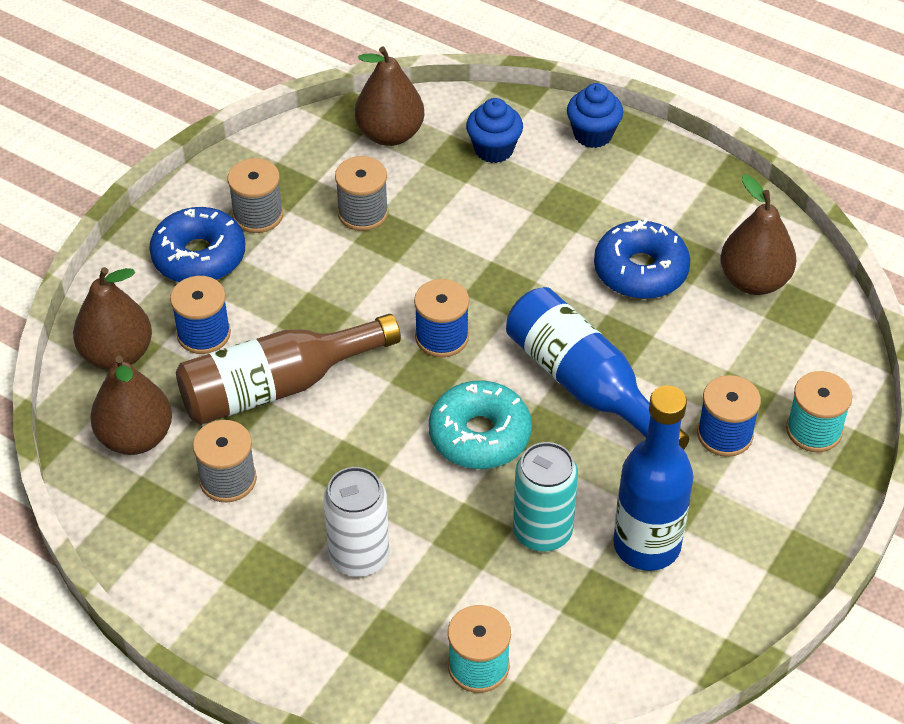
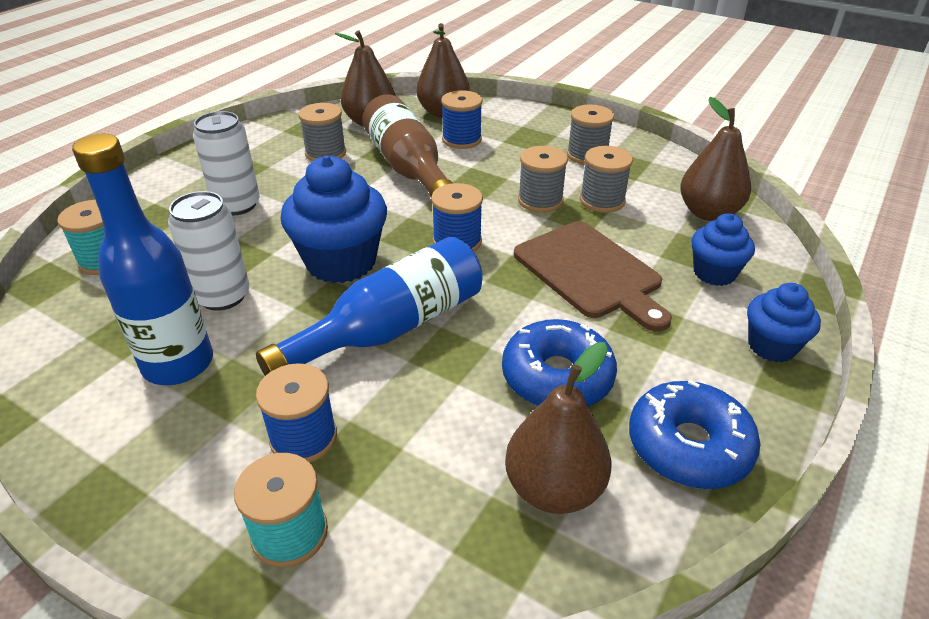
camera: 90 degrees right, 10 degrees down
(199, 256) = (538, 135): blue donut -> blue donut (688, 446)
(360, 264) = (540, 200): none -> grey spool
(479, 435) = (341, 262): turquoise donut -> blue cupcake
(494, 235) = (590, 272): none -> brown cutting board
(542, 531) = (222, 296): turquoise can -> white can

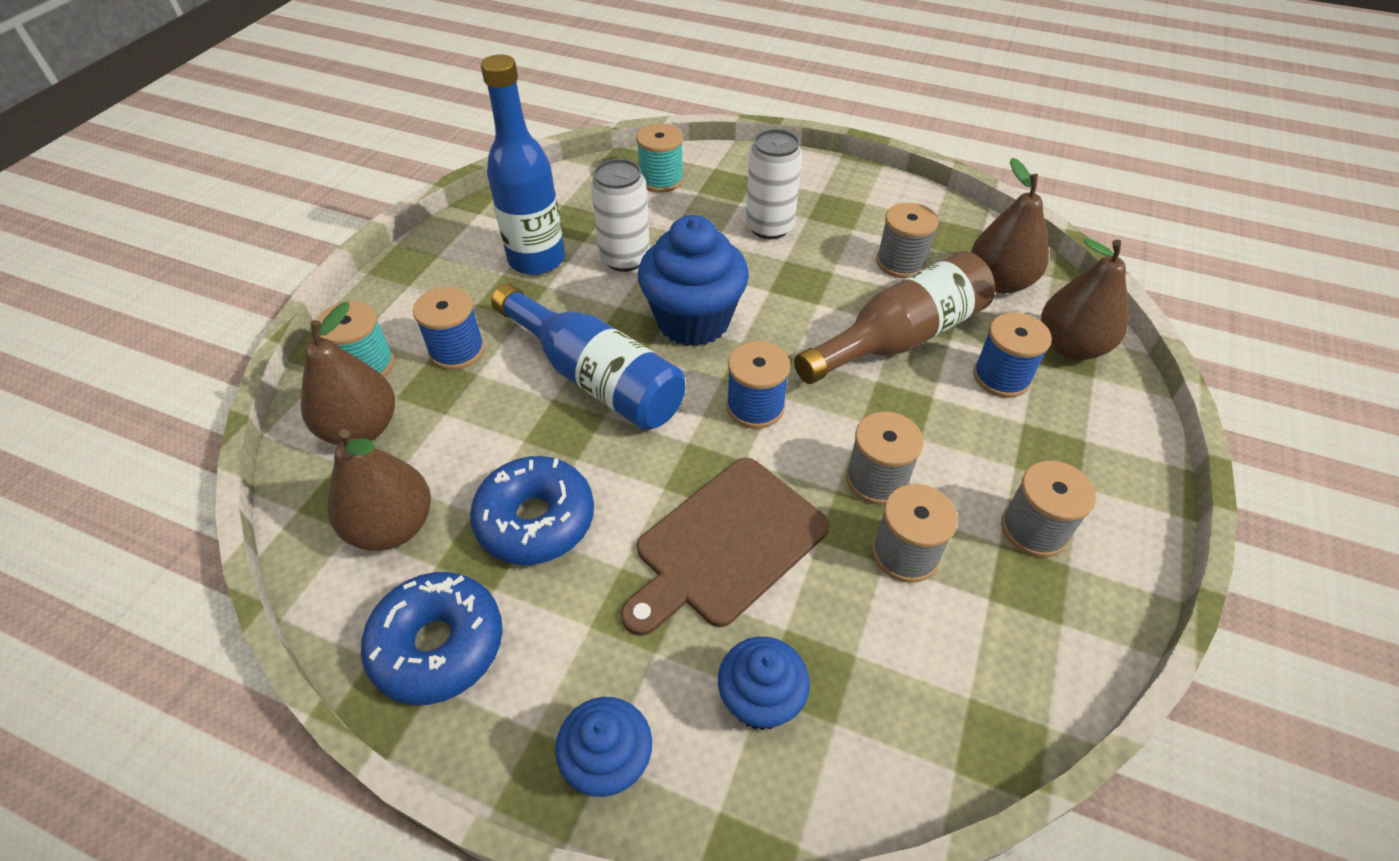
camera: 80 degrees right, 10 degrees up
(708, 213) = (926, 705): brown pear -> brown pear (361, 429)

